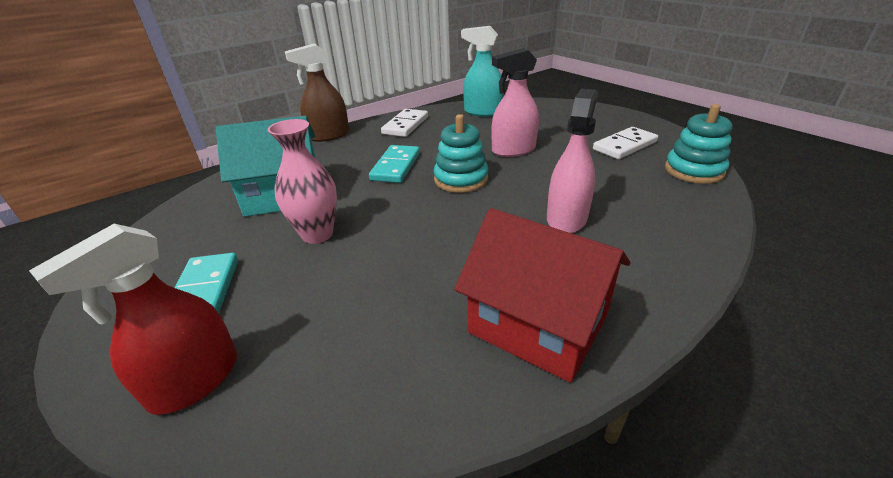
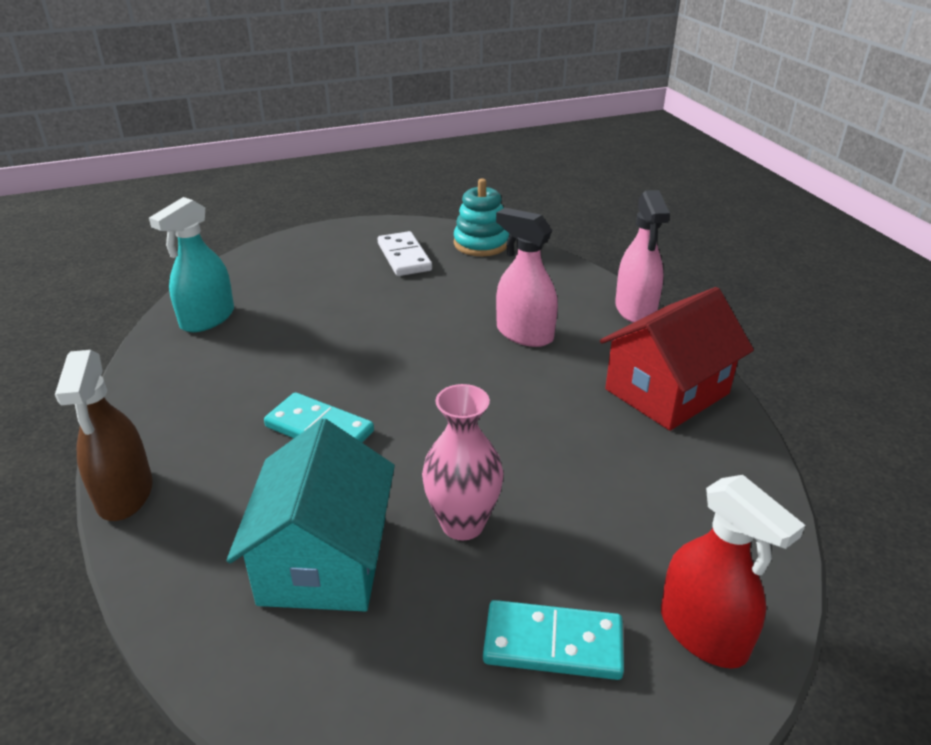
camera: 75 degrees left, 0 degrees up
(405, 125) = (177, 398): white domino -> none
(461, 179) = (399, 380): turquoise stacking toy -> none
(513, 150) = (353, 325): pink spray bottle -> pink spray bottle (635, 310)

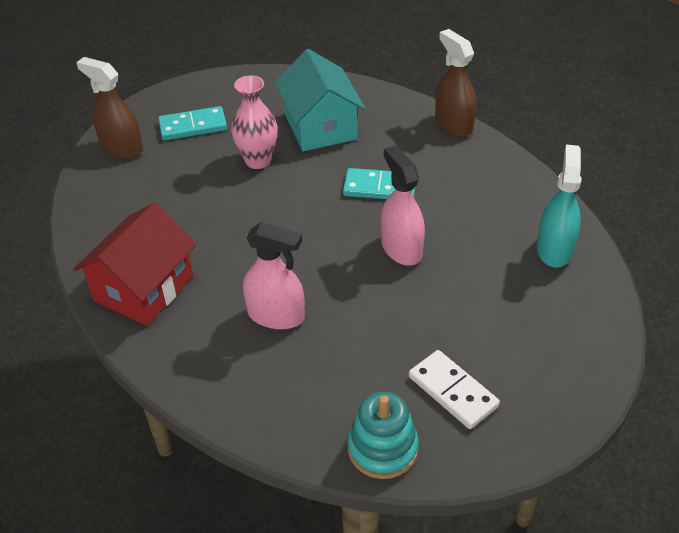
camera: 160 degrees right, 10 degrees up
(635, 310) = (179, 381): pink spray bottle -> pink spray bottle (401, 248)
(703, 632) = (121, 148): red spray bottle -> brown spray bottle

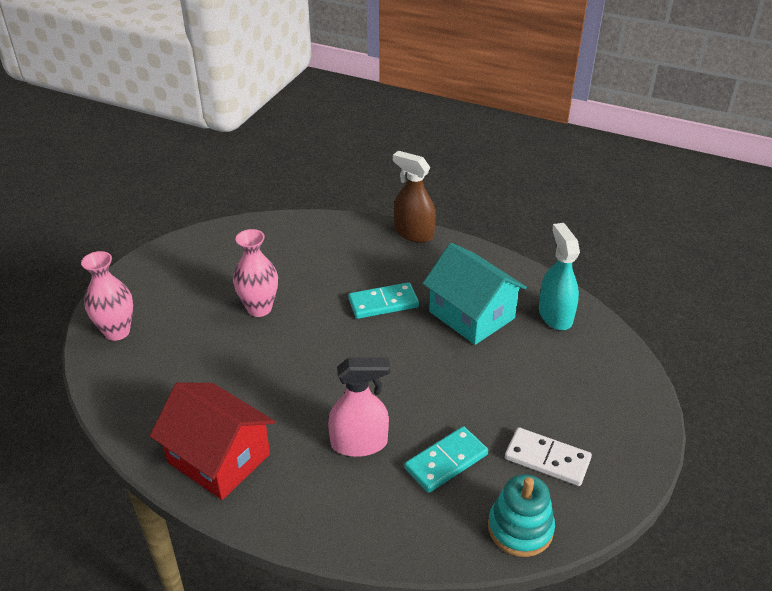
camera: 25 degrees left, 5 degrees down
(121, 148) = (117, 332): brown spray bottle -> pink vase
(144, 288) = (219, 458): red house -> red house turned 60 degrees counterclockwise
(193, 126) = (177, 293): turquoise domino -> turquoise domino (446, 461)
(320, 127) = (299, 263): turquoise house -> turquoise house (472, 315)
(401, 248) = (433, 350): pink spray bottle -> none

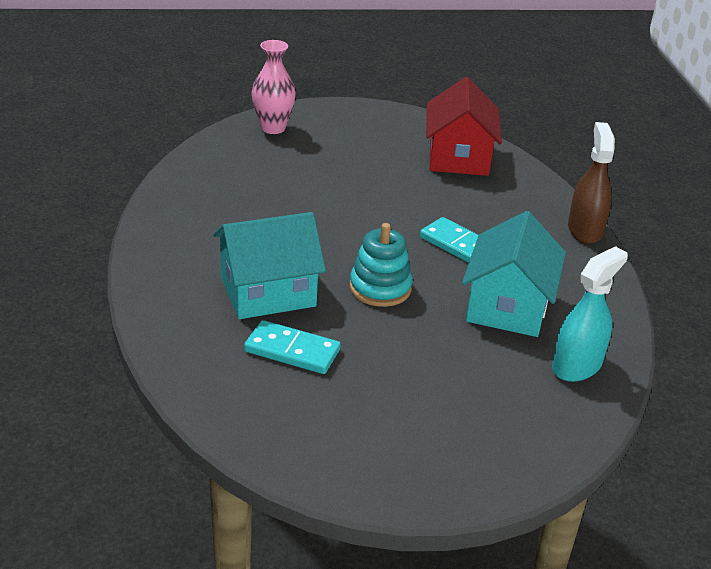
camera: 55 degrees right, 5 degrees down
(219, 458) = (187, 225): red house -> red house (458, 157)
(259, 308) = (373, 182): pink vase -> none
(359, 443) = (268, 292): pink spray bottle -> turquoise house
(520, 528) = (250, 424): turquoise stacking toy -> turquoise stacking toy (380, 288)
(547, 459) = (356, 418): white domino -> none

